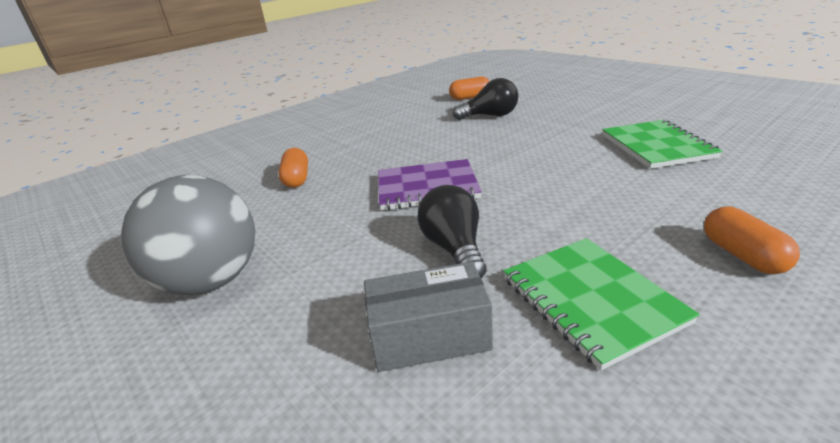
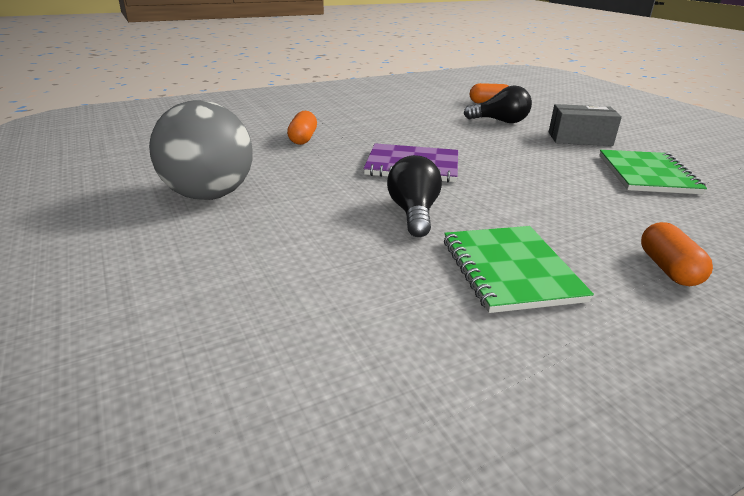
camera: 10 degrees right, 0 degrees up
(429, 336) = (364, 264): grey box -> grey box (579, 139)

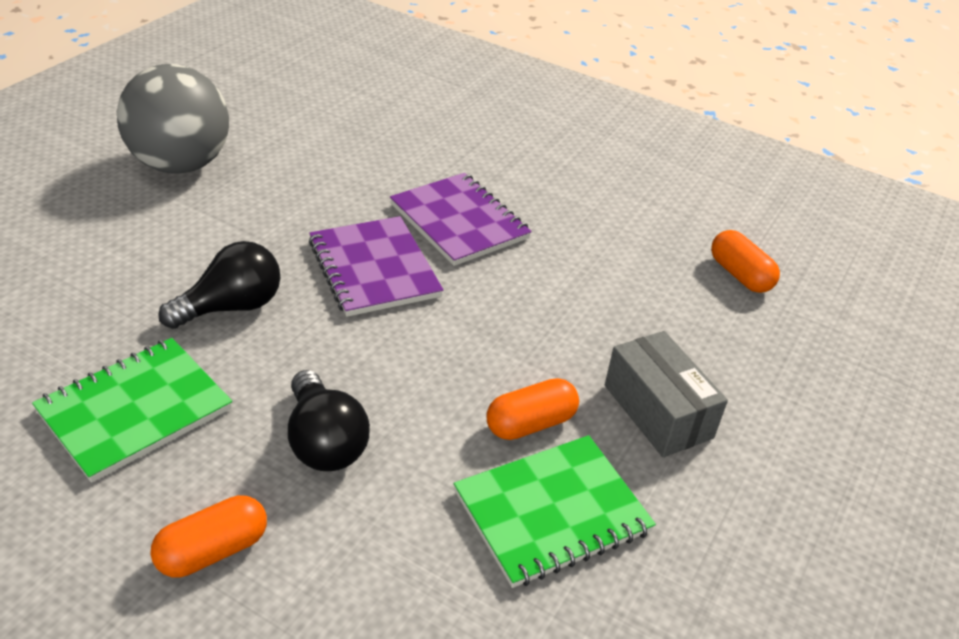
camera: 55 degrees right, 10 degrees up
(303, 138) = (387, 161): orange capsule -> orange capsule (530, 424)
(388, 137) = (459, 221): none -> purple notebook
(500, 121) = (650, 306): black light bulb -> black light bulb (324, 442)

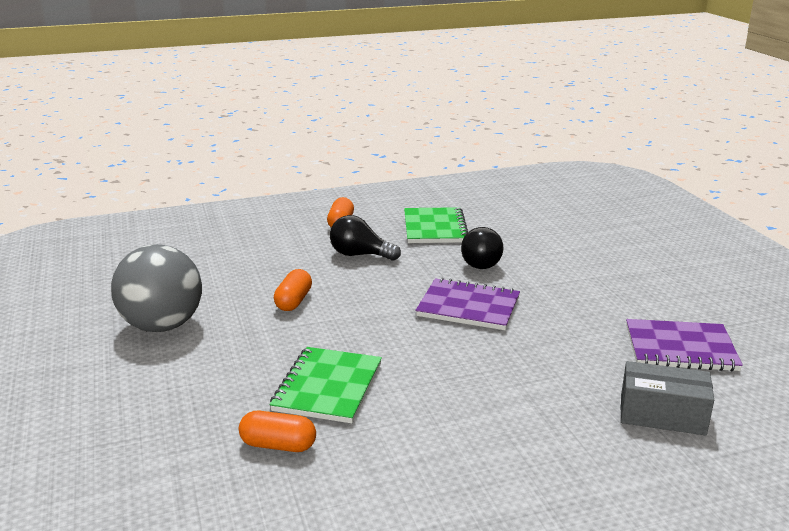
camera: 135 degrees right, 15 degrees down
(180, 165) = (650, 285): grey ball -> grey ball (162, 326)
(459, 221) = (485, 354): purple notebook -> purple notebook (680, 348)
(552, 512) = (244, 284): green notebook -> green notebook (328, 387)
(657, 411) = (241, 338): grey box -> grey box (662, 415)

